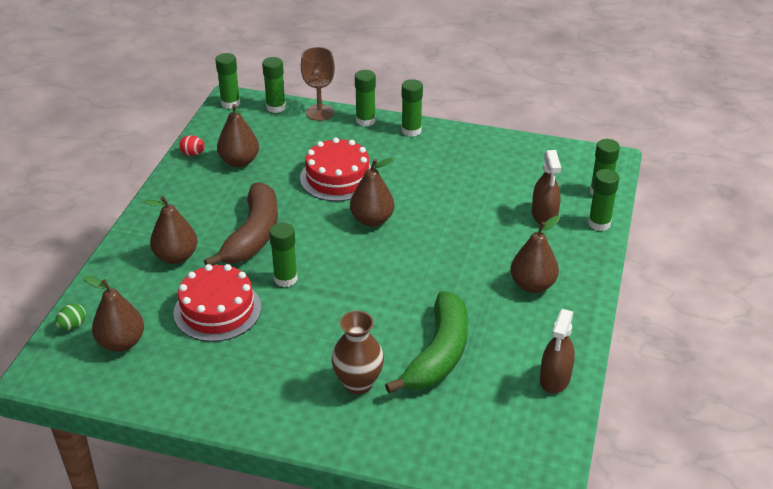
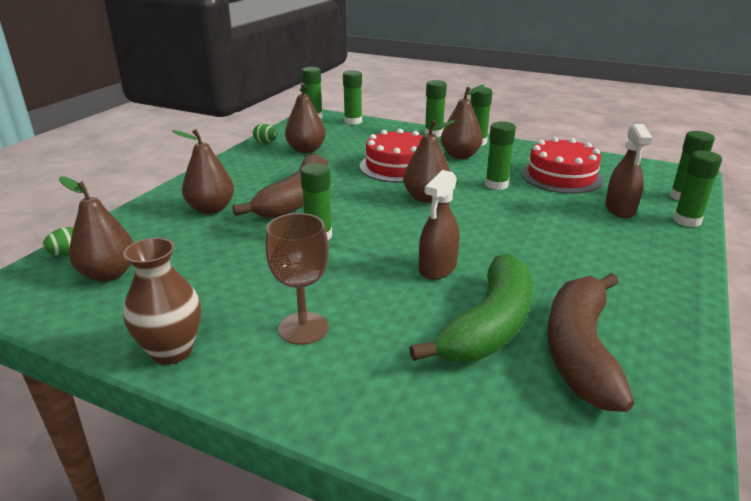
camera: 10 degrees right, 10 degrees down
(193, 154) = (265, 143): red egg -> green egg
(217, 310) = (231, 255): red cake -> red cake (561, 176)
(319, 112) = (392, 126): brown goblet -> brown goblet (303, 328)
(358, 383) = (375, 347): brown vase -> brown vase (172, 351)
(434, 194) = (496, 185): none -> green glue stick
(504, 367) = (580, 350): none -> brown banana
(532, 285) = (612, 267): brown pear -> brown pear (460, 155)
(555, 379) = (657, 373): brown spray bottle -> brown spray bottle (437, 268)

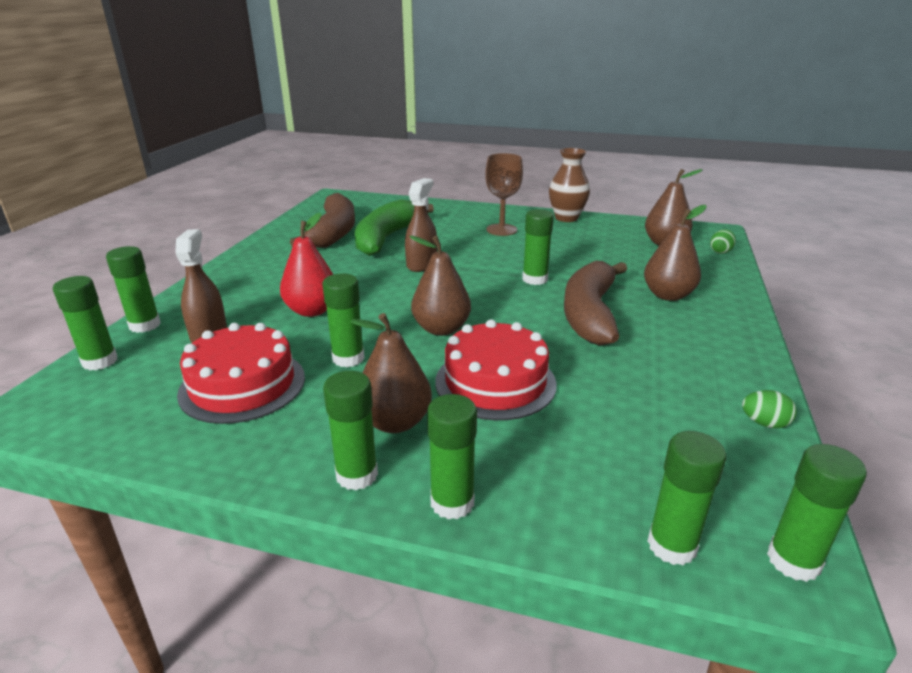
camera: 170 degrees right, 0 degrees up
(306, 150) = (670, 409): brown pear -> none
(542, 221) = (312, 311): none -> red pear

